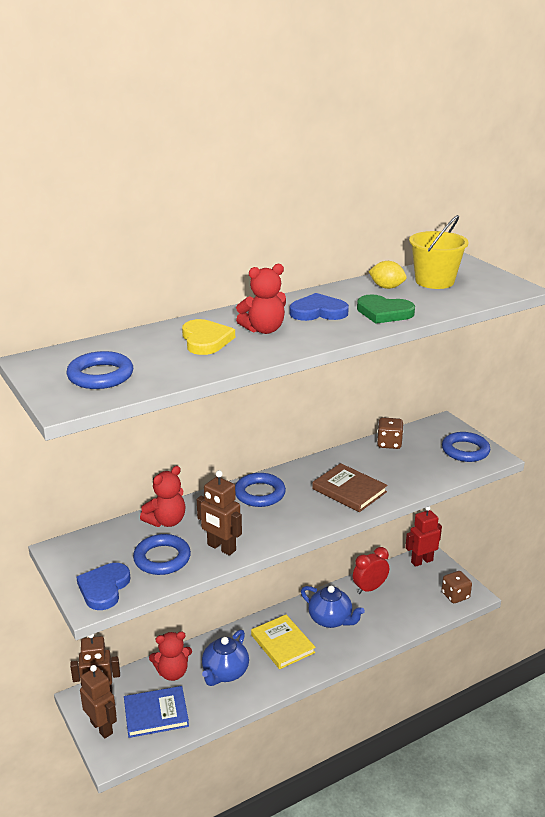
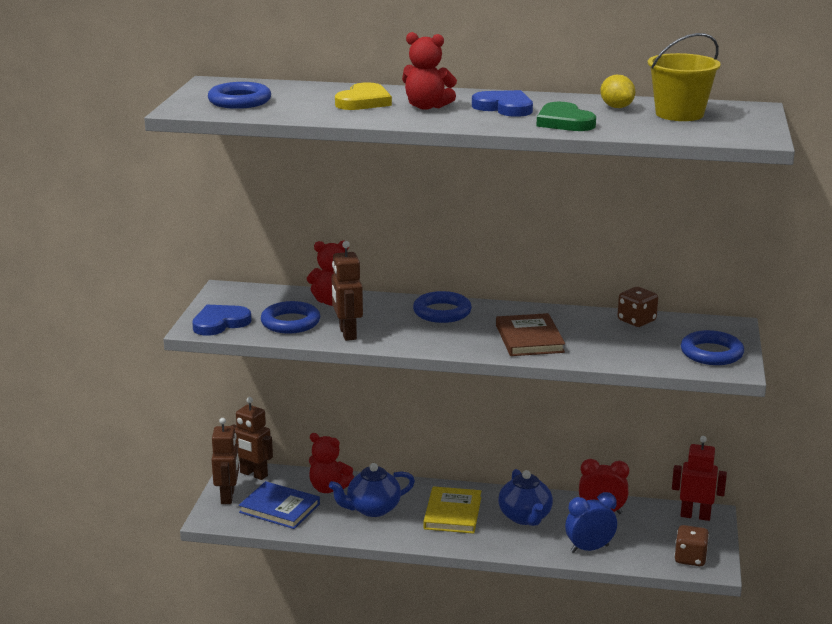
camera: 40 degrees right, 5 degrees down
(395, 622) = (589, 549): none -> blue clock

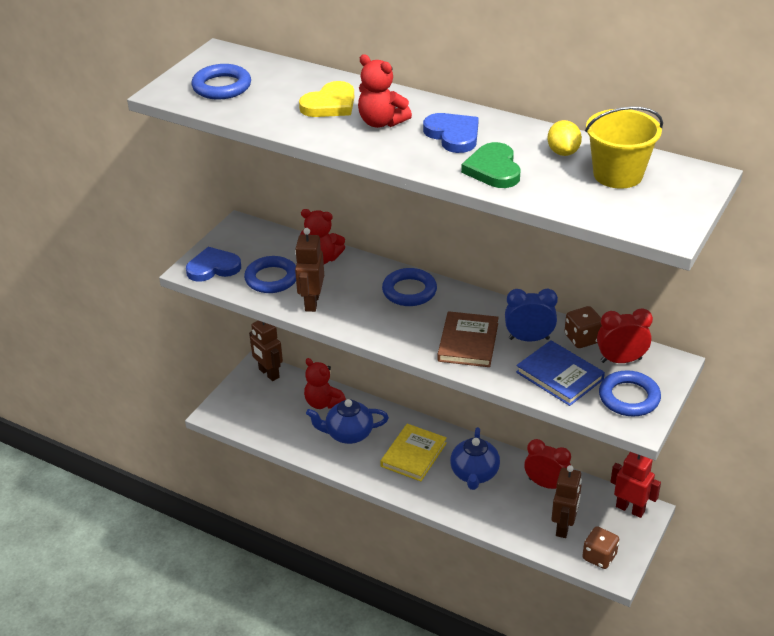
camera: 20 degrees right, 15 degrees up
(228, 496) = (237, 393): brown robot -> brown robot (564, 527)
(279, 508) = (273, 415): blue book -> blue book (559, 376)
(589, 549) = (513, 523): blue clock -> blue clock (529, 339)
(683, 330) = (621, 360): none -> red clock

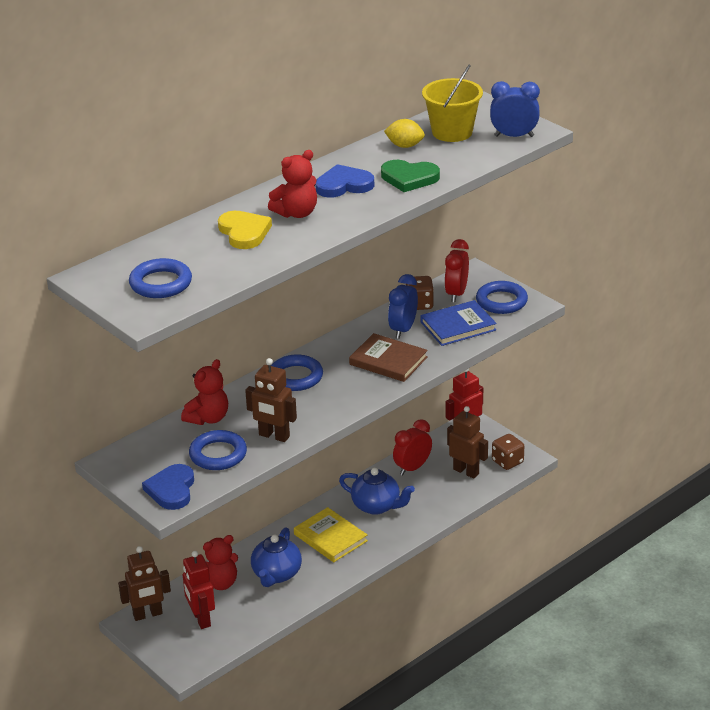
camera: 70 degrees left, 5 degrees down
(274, 405) = (201, 619): none -> red robot
(641, 217) = (514, 136): none -> blue clock

